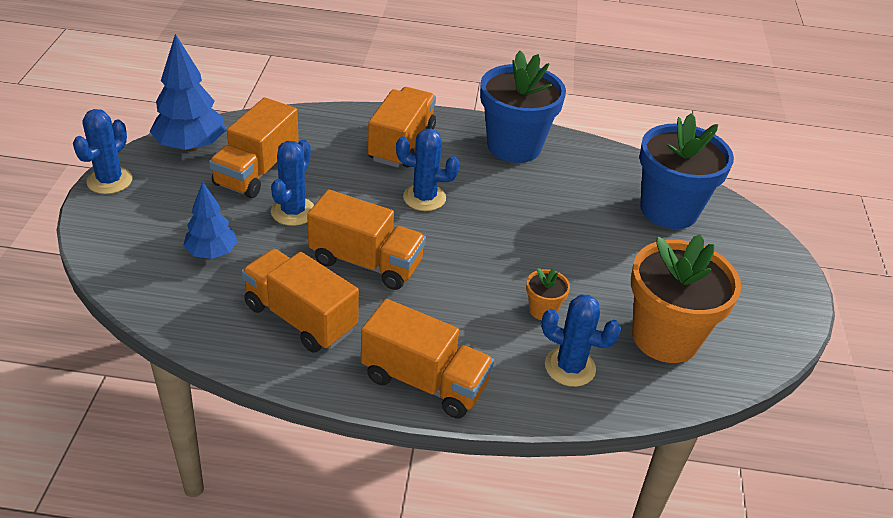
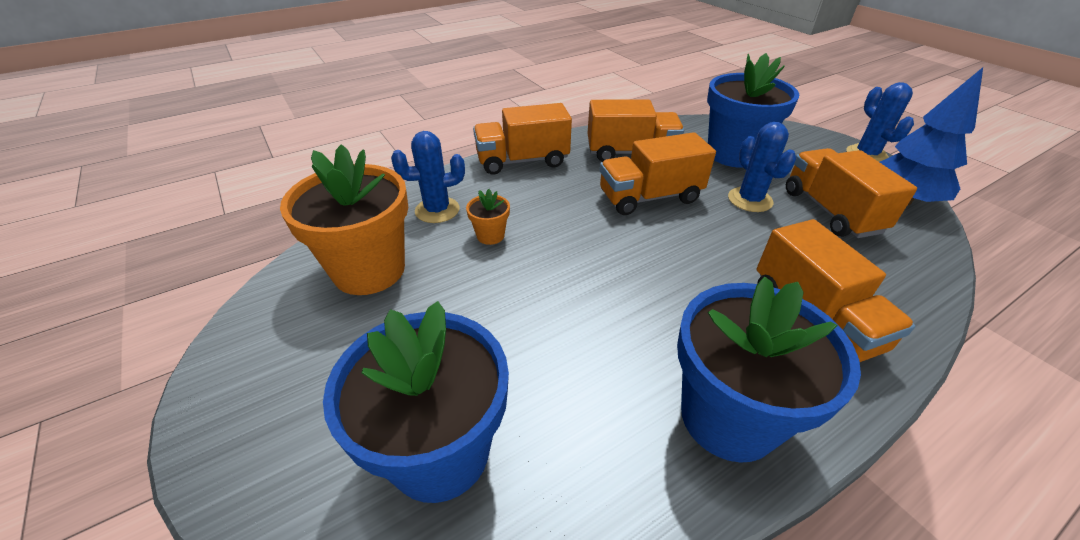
camera: 145 degrees right, 0 degrees up
(211, 253) = (733, 154): blue tree -> blue flower pot
(424, 198) = (697, 271): blue cactus -> none

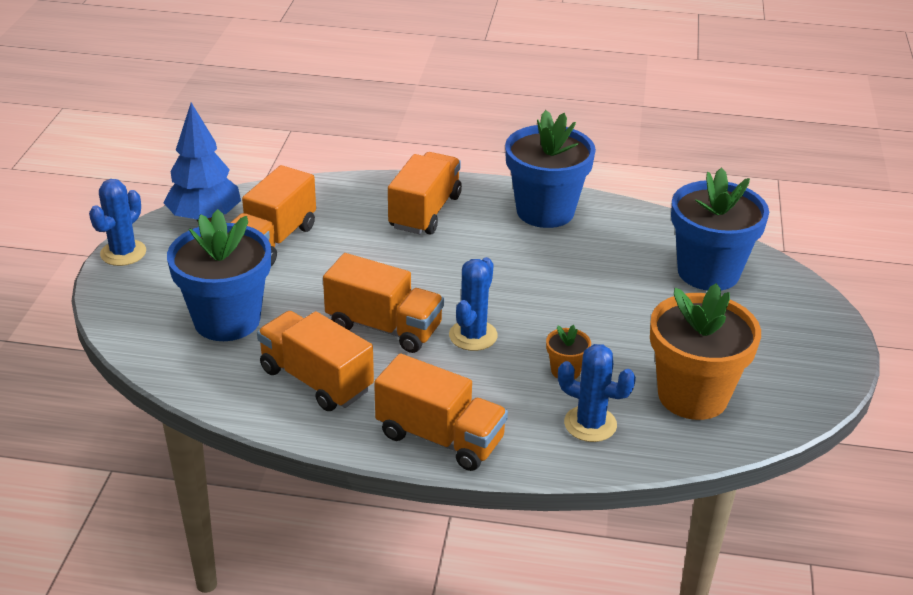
camera: 140 degrees left, 5 degrees down
(750, 200) = (310, 280): blue cactus -> blue cactus (473, 335)

